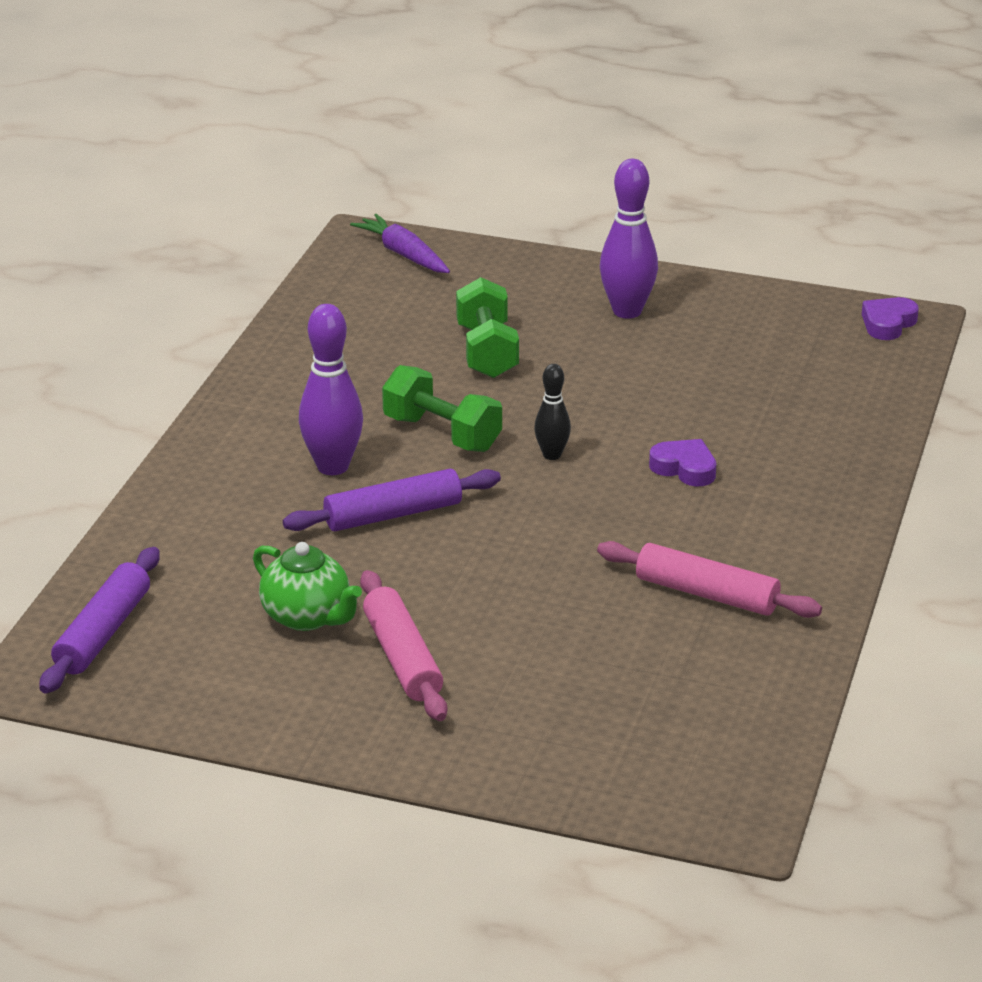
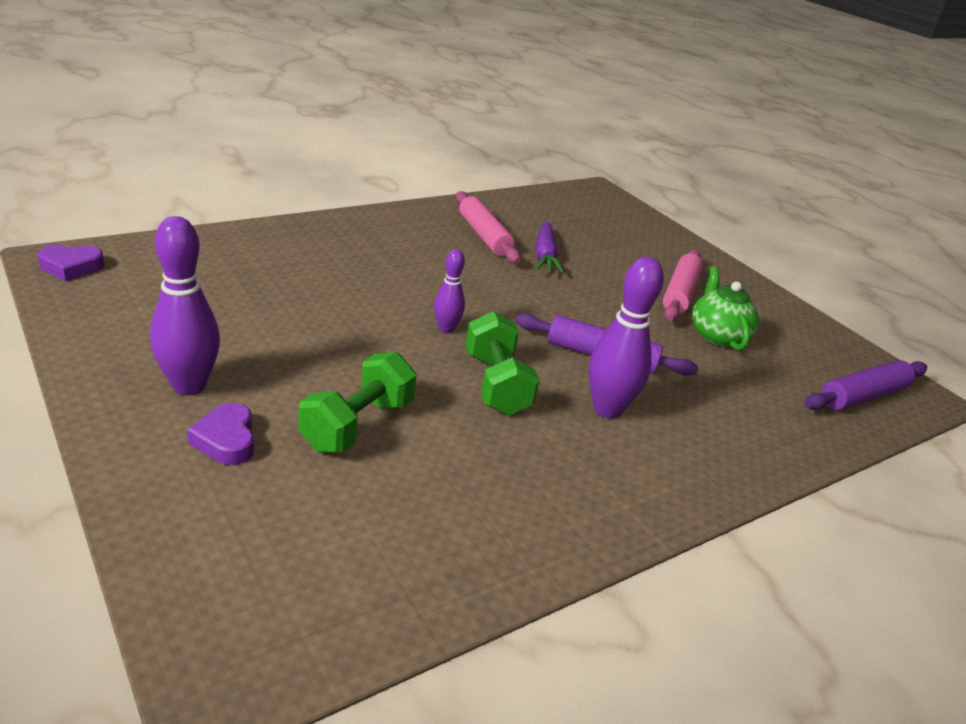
camera: 145 degrees left, 0 degrees up
(403, 254) = (229, 606): purple carrot -> purple carrot (545, 255)
(552, 455) = (446, 329): black bowling pin -> purple bowling pin
(684, 468) = (384, 279): purple heart -> purple heart (226, 440)

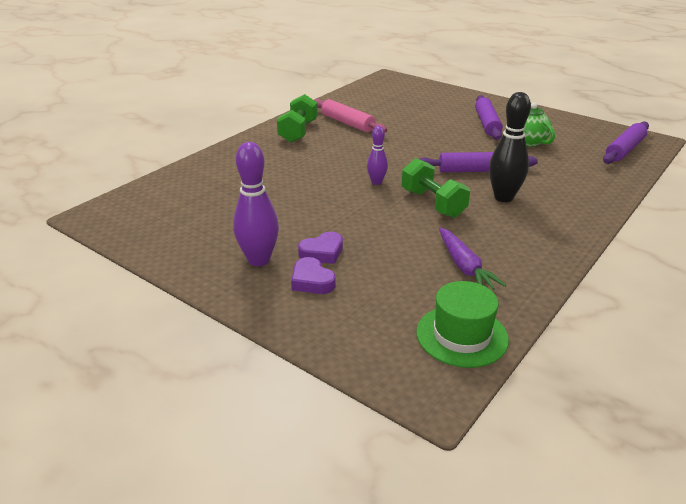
camera: 15 degrees left, 0 degrees up
(71, 267) = (108, 217): purple heart -> purple heart (322, 252)
(351, 602) = (462, 335): none -> green hat
(357, 425) = (378, 249): green dumbbell -> green dumbbell (298, 132)
(545, 255) = (393, 124): purple carrot -> purple carrot (464, 266)
(607, 409) = (503, 197): purple bowling pin -> black bowling pin
(679, 293) = (487, 124): pink rolling pin -> purple rolling pin

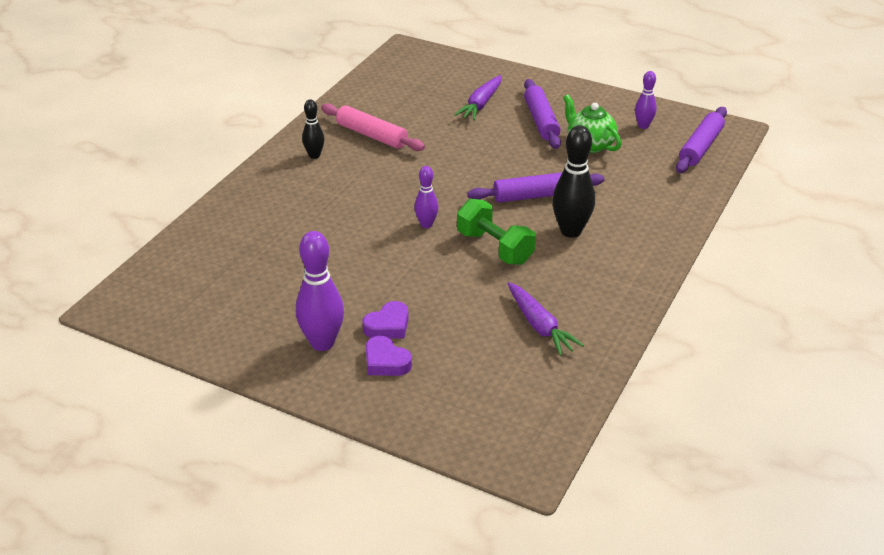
camera: 10 degrees left, 5 degrees up
(298, 132) = (314, 155): green dumbbell -> black bowling pin
(439, 111) = (481, 104): none -> purple carrot
(462, 335) = (546, 404): green hat -> none
(574, 133) = (643, 126): none -> purple bowling pin

